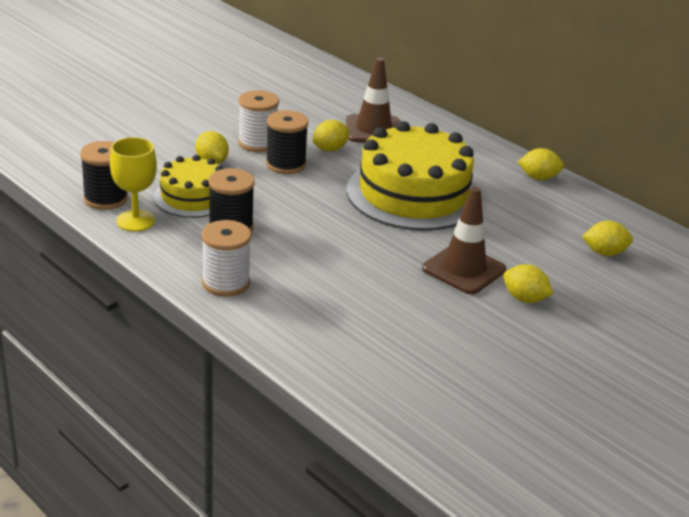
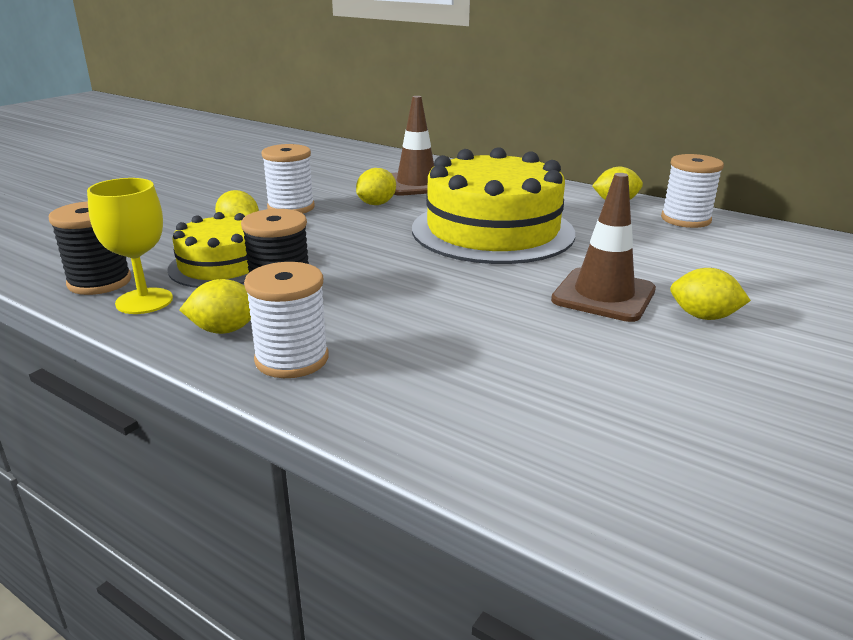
camera: 10 degrees left, 5 degrees down
(285, 164) = (331, 222): black spool -> none
(586, 207) = (685, 219): none -> white spool
(604, 253) = (746, 256): yellow lemon -> yellow lemon (225, 330)

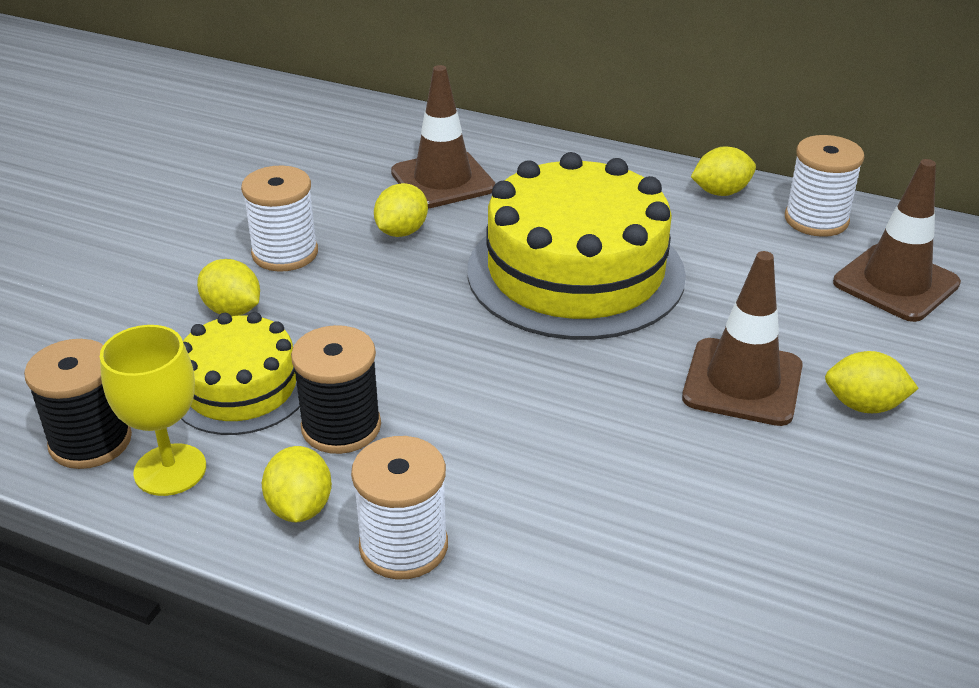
camera: 10 degrees left, 10 degrees up
(225, 330) = (300, 508): yellow lemon -> yellow lemon turned 75 degrees counterclockwise
(743, 254) = (896, 283): none -> brown traffic cone

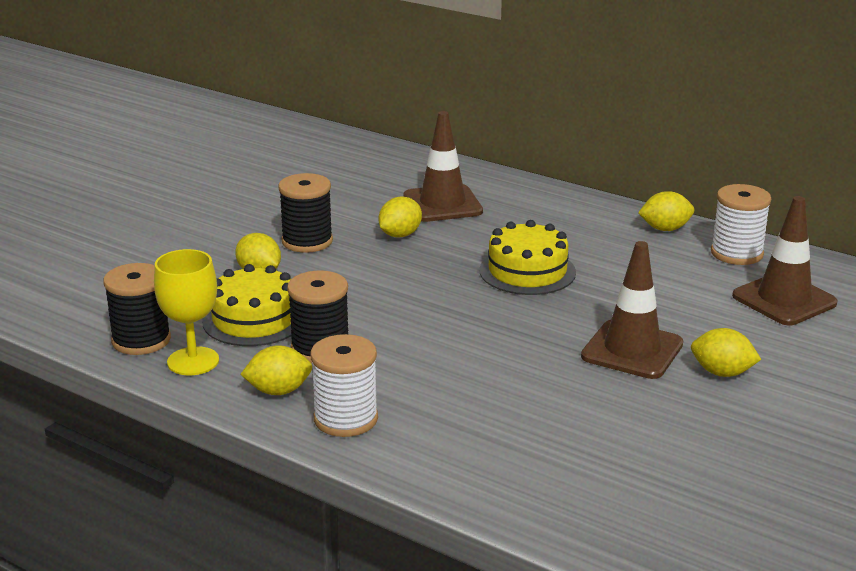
camera: 10 degrees right, 10 degrees down
(285, 253) = (307, 241): white spool -> black spool
(300, 508) = (278, 391): yellow lemon -> yellow lemon turned 75 degrees clockwise
(575, 272) = (527, 271): yellow cake -> yellow cake, size x0.56

